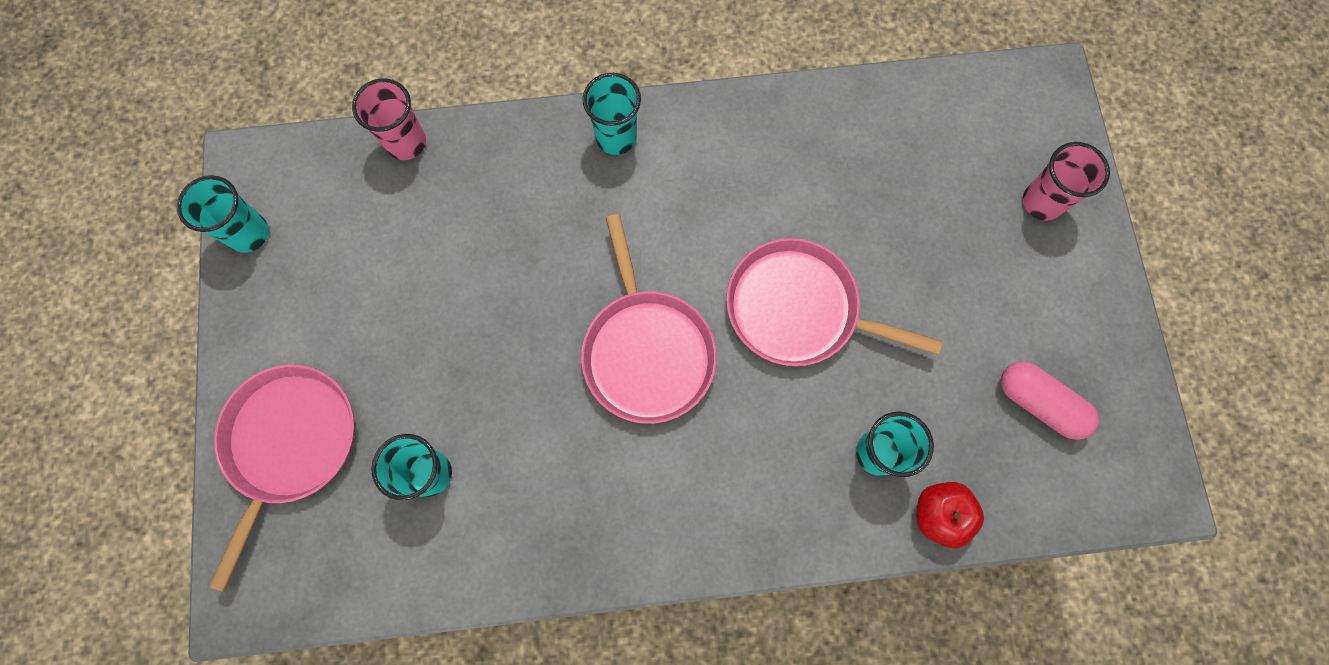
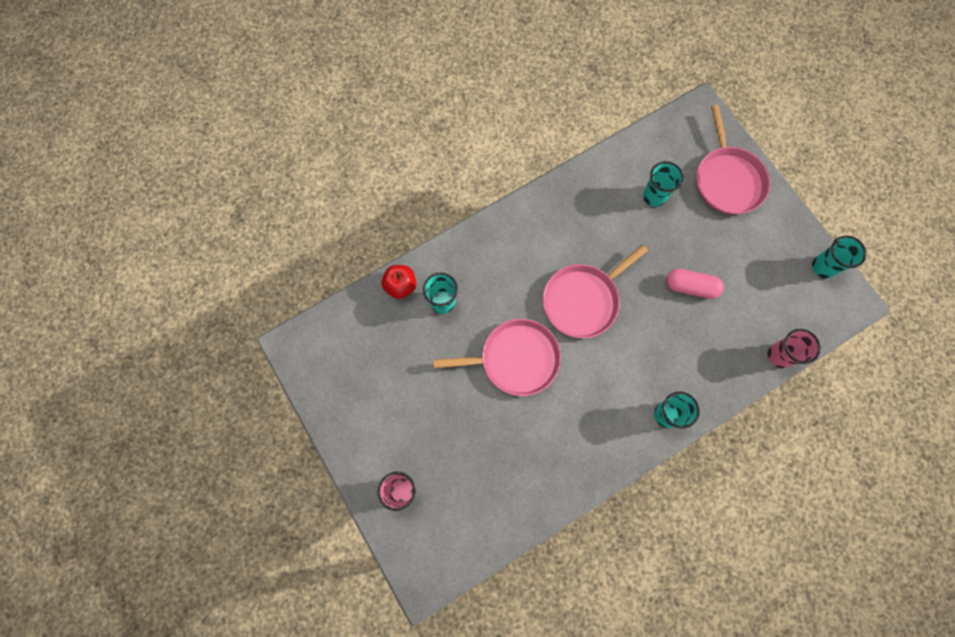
camera: 155 degrees right, 0 degrees up
(647, 351) = (583, 300): pink pan -> pink pan turned 90 degrees counterclockwise
(1039, 403) = (367, 365): pink capsule -> pink capsule (690, 287)

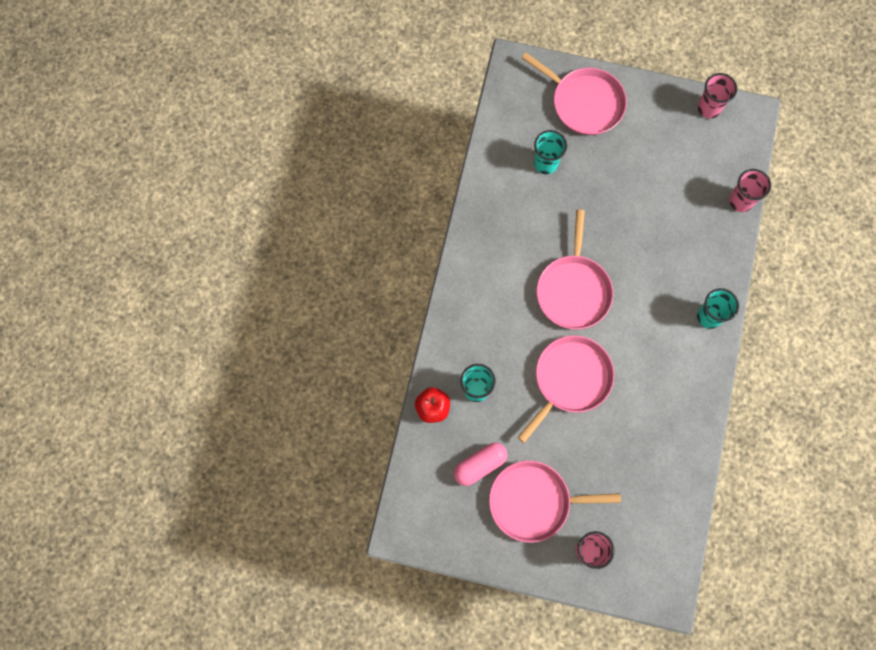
camera: 45 degrees left, 0 degrees up
(401, 417) = (534, 501): none -> pink pan
(690, 287) = (636, 208): pink capsule -> pink capsule (480, 465)
(823, 267) = (709, 108): turquoise cup -> pink cup

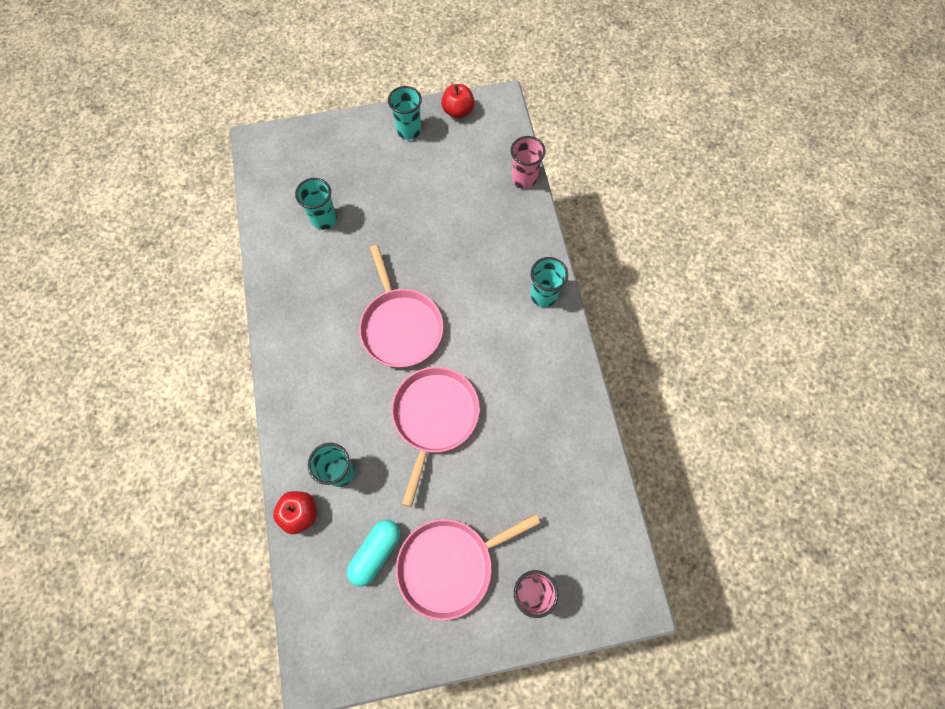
camera: 25 degrees left, 5 degrees down
(480, 465) = (375, 553): pink capsule -> turquoise capsule
(584, 102) = (339, 150): pink pan -> none
(655, 109) = (409, 130): none -> turquoise cup
(709, 108) = (458, 111): pink cup -> red apple

